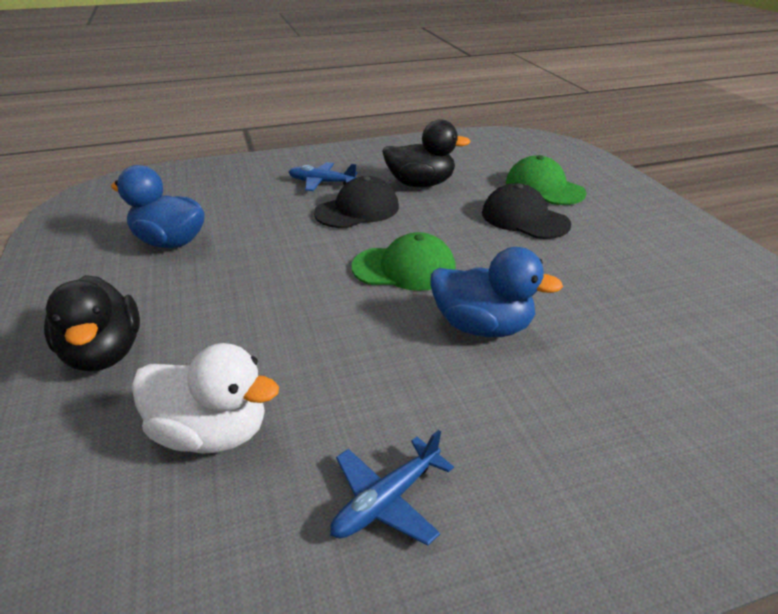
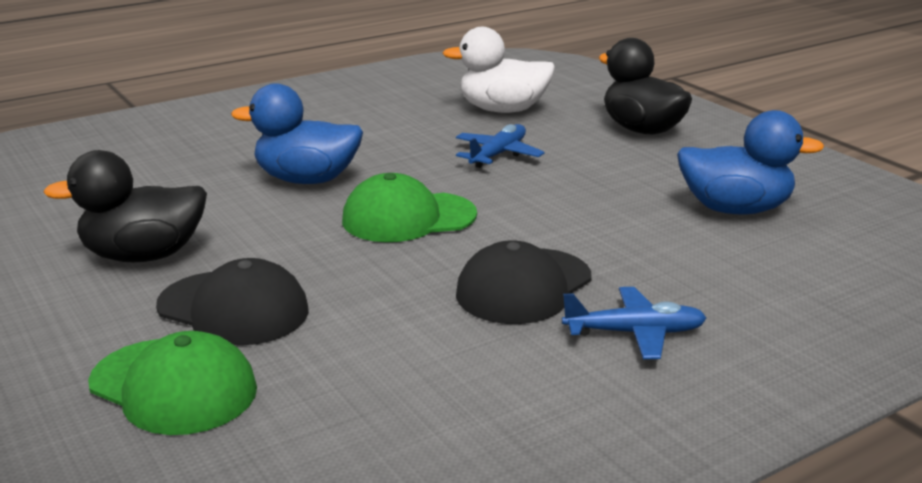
camera: 165 degrees right, 10 degrees down
(386, 500) = (367, 103): blue plane -> blue plane (498, 155)
(420, 184) = (438, 358): black duck -> black duck (143, 256)

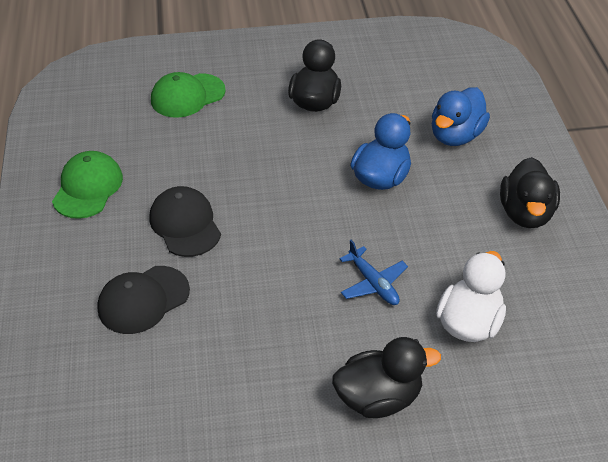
camera: 115 degrees right, 20 degrees up
(233, 309) = (239, 121): black cap -> black cap (143, 300)
(314, 106) = (525, 213): none -> black duck
(408, 218) = (298, 206): green cap -> green cap (88, 188)
(635, 333) = (111, 247): blue plane -> none
(735, 209) = (204, 372): blue duck -> blue duck (456, 136)

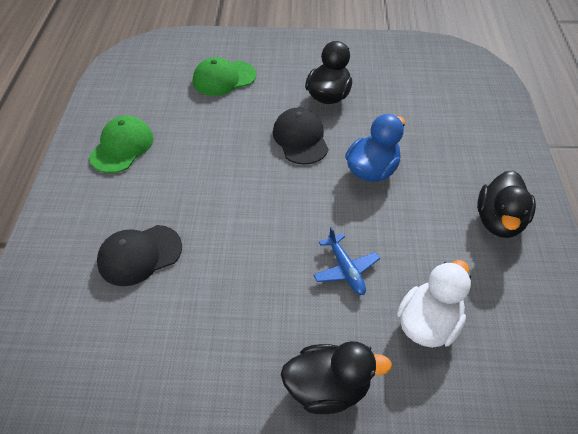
camera: 10 degrees right, 5 degrees up
(185, 224) = (193, 190): black cap -> black cap (300, 138)
(456, 136) = (446, 140): blue duck -> none

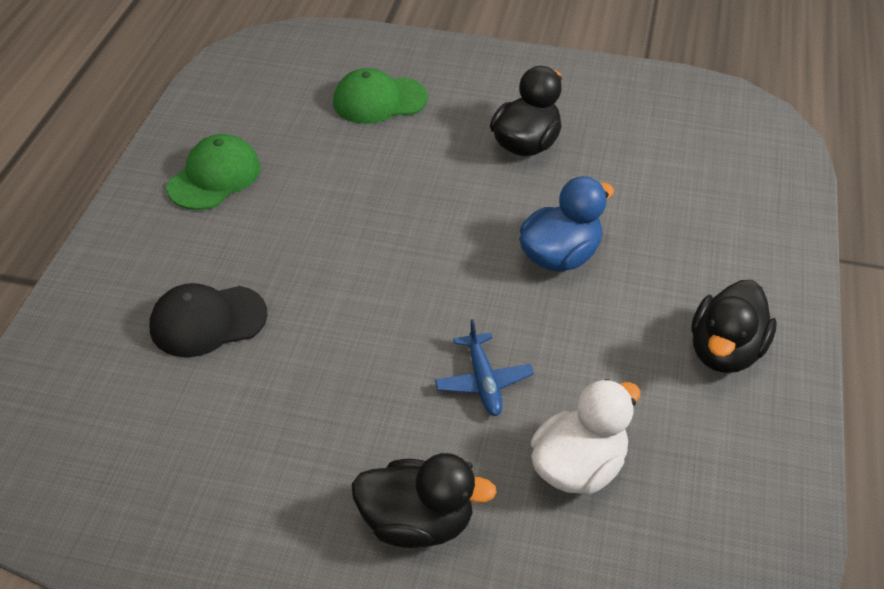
camera: 10 degrees right, 5 degrees down
(300, 138) = (468, 199): black cap -> none

